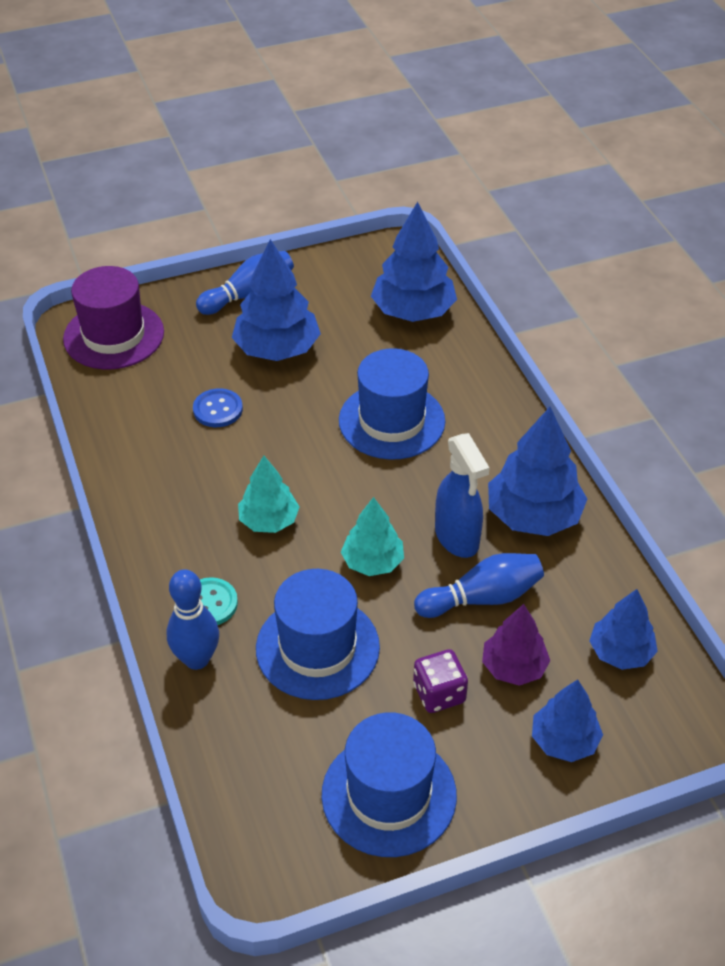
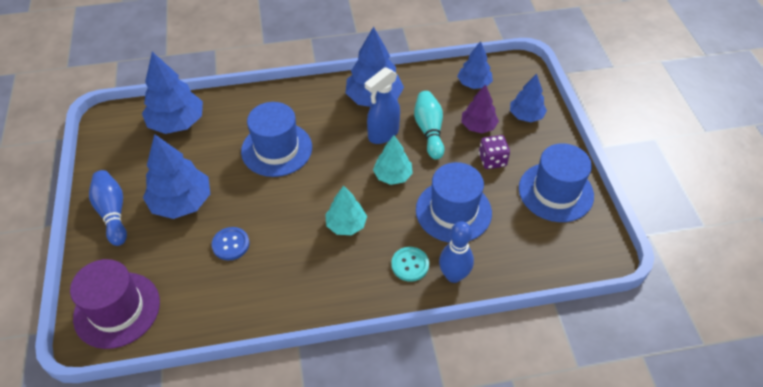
camera: 80 degrees left, 5 degrees up
(457, 538) = (383, 134): blue spray bottle -> blue spray bottle turned 150 degrees clockwise
(482, 598) = (429, 131): blue bowling pin -> turquoise bowling pin

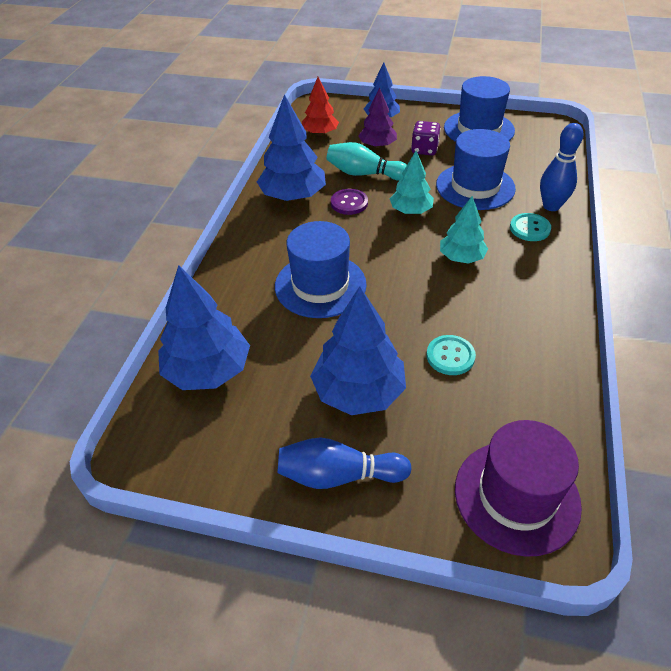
camera: 65 degrees left, 5 degrees down
(231, 244) = (450, 356): blue button -> turquoise button
(383, 134) = (349, 203): blue spray bottle -> purple button
(474, 84) = (320, 133): blue tree -> red tree

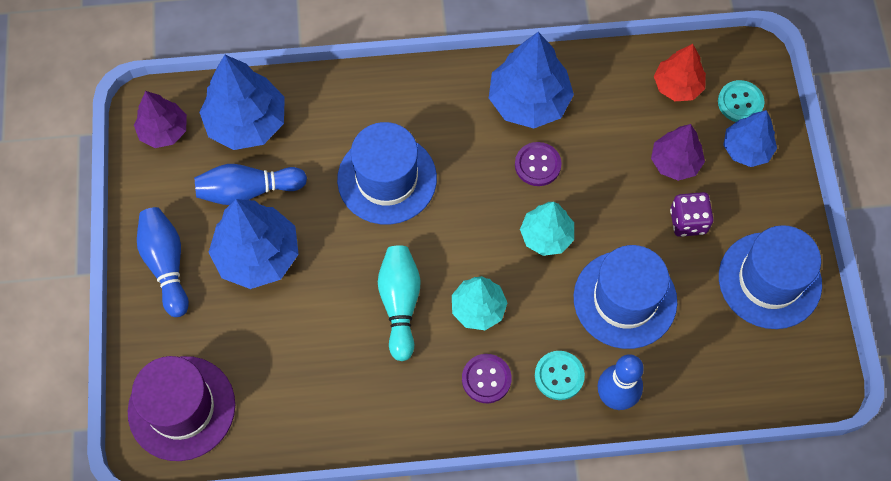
camera: 70 degrees right, 20 degrees up
(175, 444) = (164, 131): none -> purple tree
(284, 384) = (248, 190): none -> blue bowling pin
(364, 174) = (604, 164): turquoise bowling pin -> turquoise bowling pin (400, 304)
(450, 356) = (324, 325): turquoise button -> turquoise button (740, 102)
(525, 266) = (486, 379): none -> purple button

